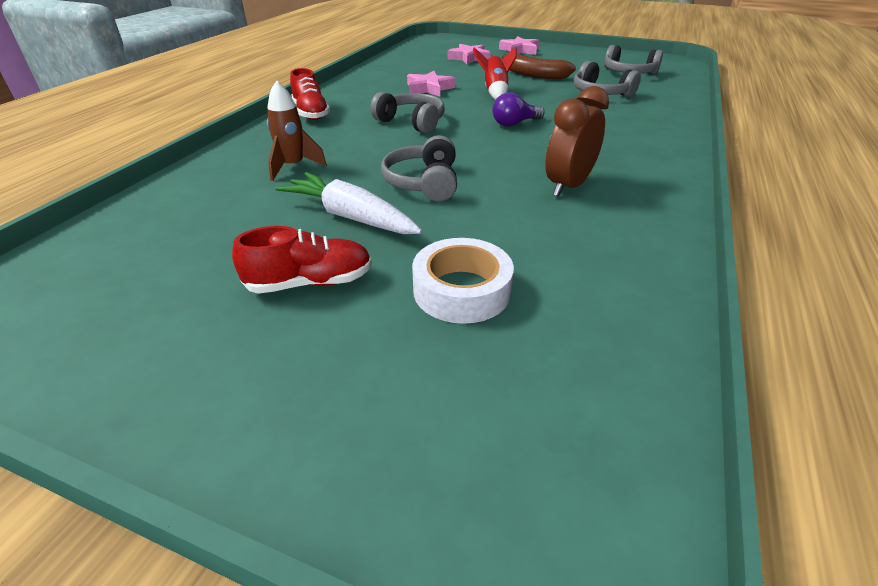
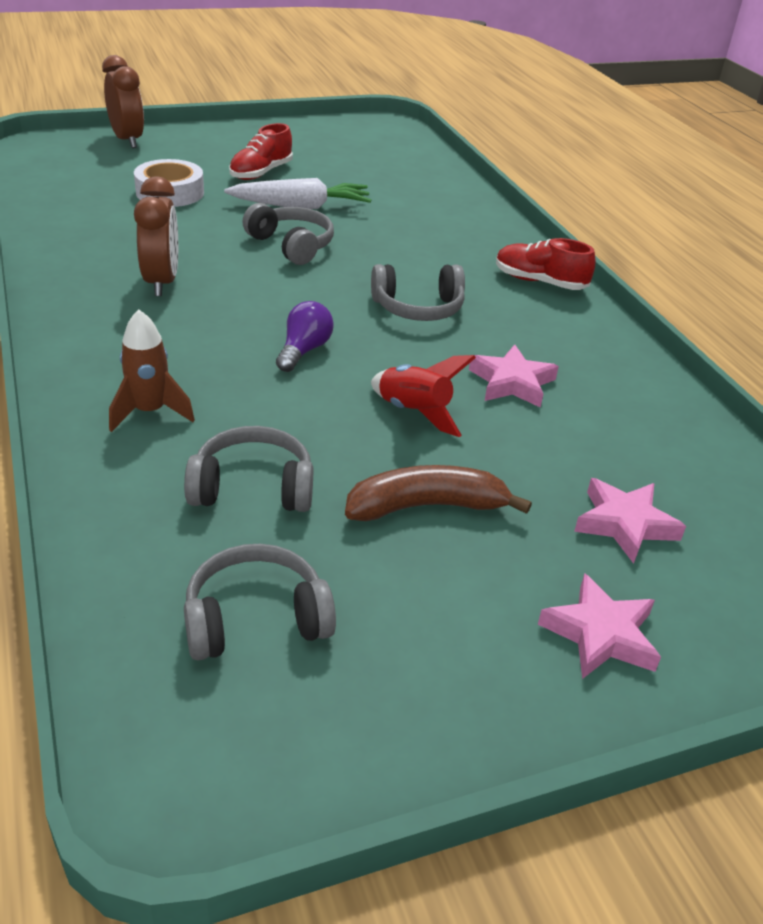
camera: 135 degrees right, 0 degrees up
(293, 167) = (417, 225): brown rocket -> brown rocket (150, 412)
(396, 483) = (127, 140): none -> brown clock

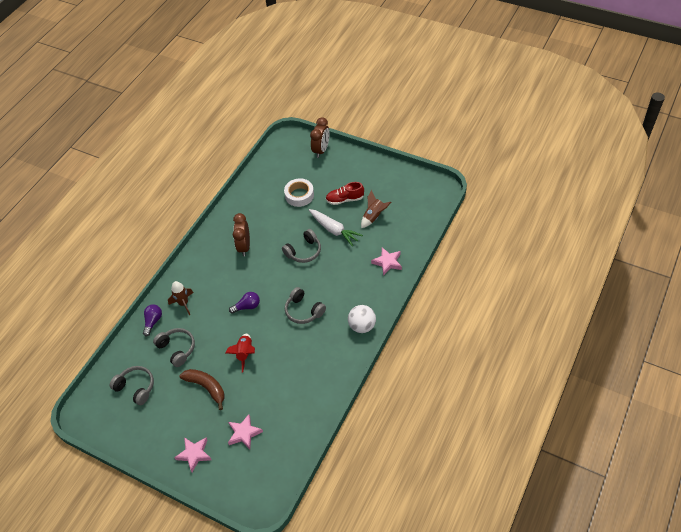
camera: 55 degrees right, 15 degrees up
(113, 478) = (153, 321): none -> purple light bulb
(161, 282) = (244, 246): brown clock -> brown clock turned 135 degrees clockwise
(291, 245) = (304, 251): grey headphones -> grey headphones turned 45 degrees clockwise
(340, 174) = (374, 216): none -> brown rocket
(512, 382) = (287, 363): pink star -> pink star (387, 262)
(539, 282) = (362, 326): red shoe -> white ball

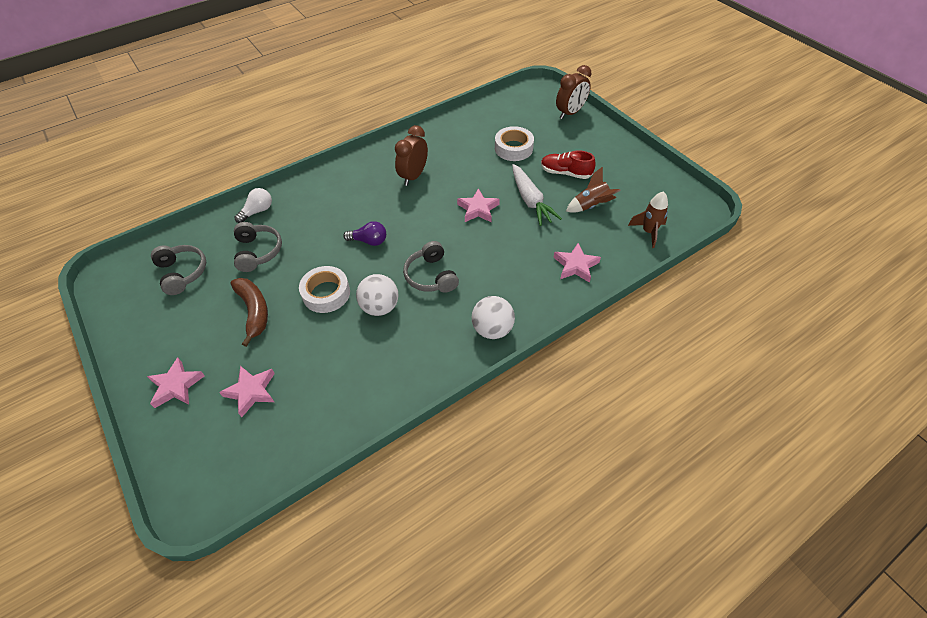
camera: 25 degrees right, 0 degrees up
(153, 321) = (258, 211): purple light bulb -> white light bulb
(183, 303) = (303, 207): brown rocket -> brown rocket (648, 232)
(245, 354) = (326, 293): red rocket -> white tape
(285, 345) = (380, 307): none -> white ball
(304, 251) = (478, 209): grey headphones -> pink star

